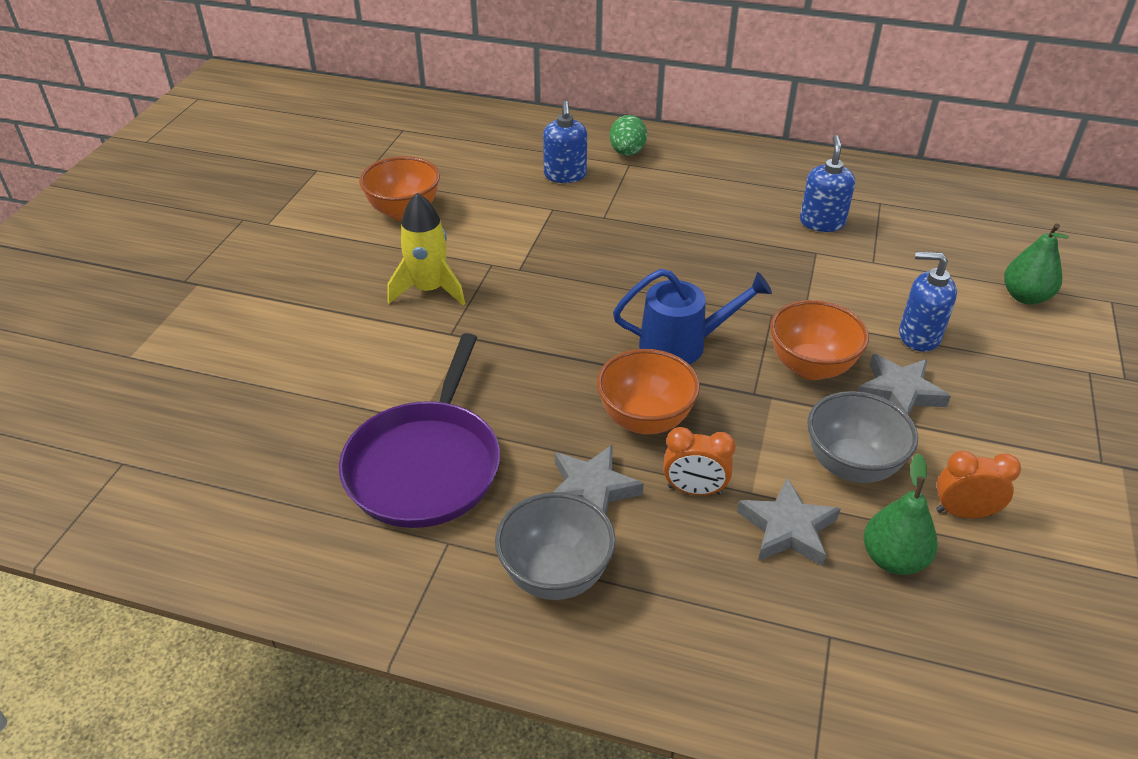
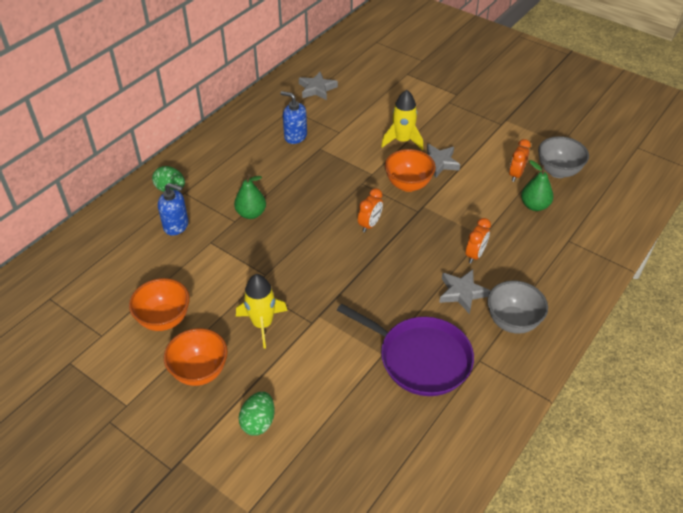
camera: 70 degrees left, 5 degrees up
(265, 329) = (258, 422): none -> green egg
(645, 420) = (421, 257): orange bowl -> orange bowl (200, 371)
(683, 344) = (370, 224): blue watering can -> orange clock
(787, 528) = (508, 231): grey star -> grey star (317, 89)
(851, 466) = (478, 197): grey bowl -> grey bowl (558, 171)
(918, 336) = (402, 141): blue soap dispenser -> yellow rocket
(1025, 297) = (391, 96): green pear -> green pear (251, 213)

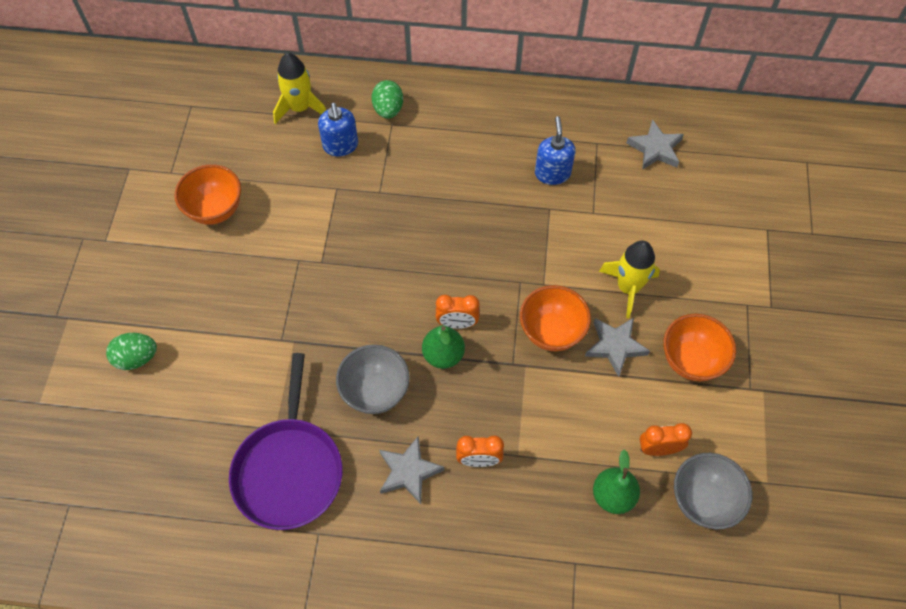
camera: 60 degrees right, 15 degrees up
(200, 371) = (170, 276): orange bowl -> orange bowl (691, 360)
(251, 213) = (400, 200): green pear -> green pear (443, 355)
(262, 324) = (255, 296): yellow rocket -> yellow rocket (300, 108)
(512, 322) = (395, 547): grey bowl -> grey bowl (375, 391)

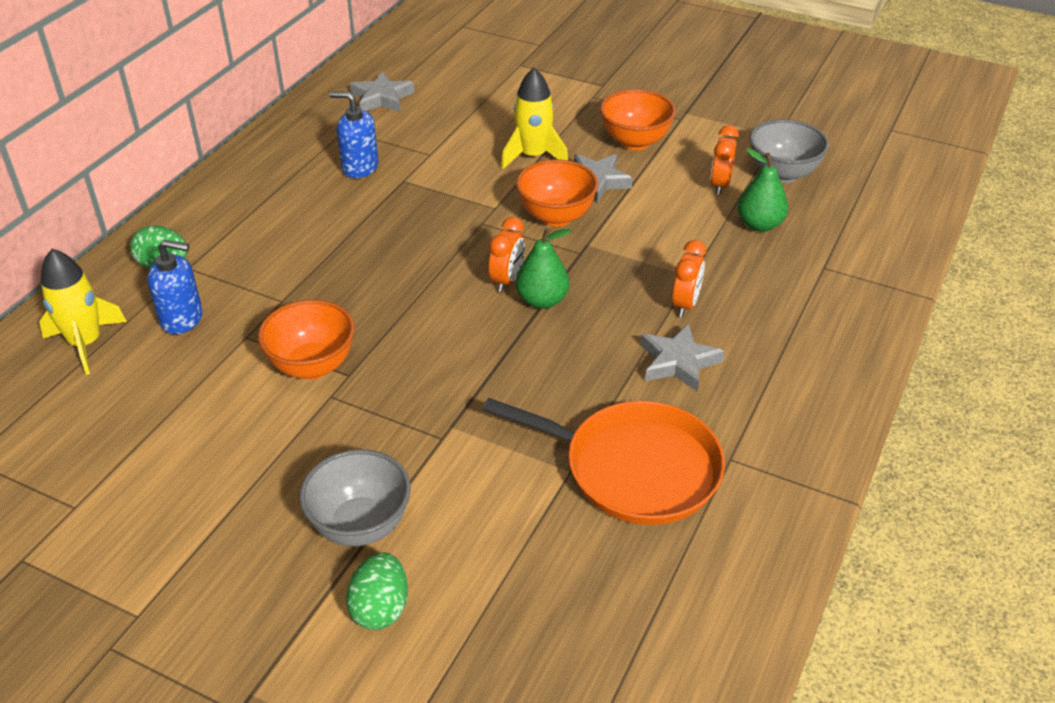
camera: 70 degrees left, 20 degrees down
(215, 210) = (184, 466): orange bowl -> orange bowl (312, 366)
(289, 469) = (634, 468): purple pan -> orange pan
(375, 391) = (562, 366): grey bowl -> grey bowl (360, 526)

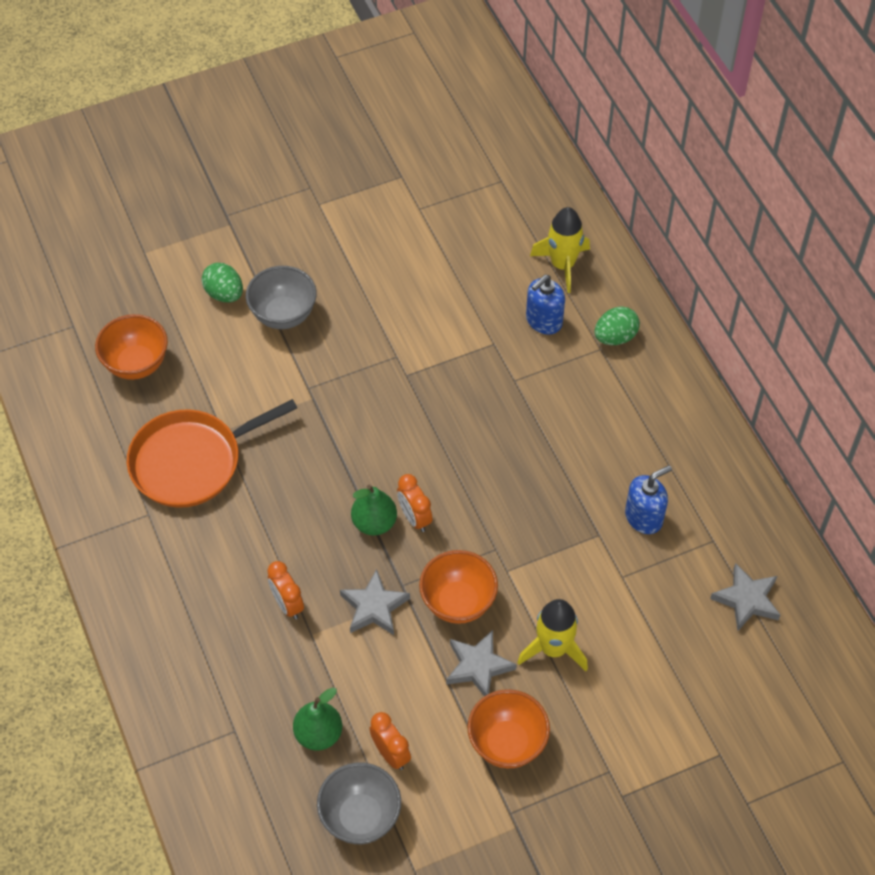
camera: 130 degrees right, 15 degrees up
(312, 366) = (432, 362): orange bowl -> orange bowl (136, 364)
(678, 362) = (243, 554): grey star -> grey star (374, 607)

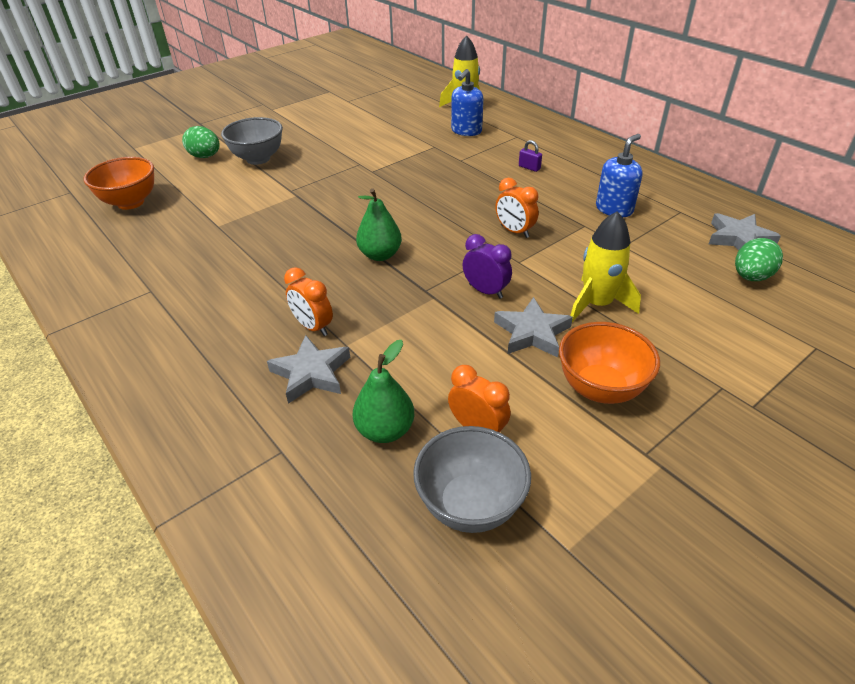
camera: 15 degrees left, 15 degrees down
(191, 461) = (191, 249): orange pan -> none
(374, 607) = (404, 311): grey star -> grey star (311, 373)
(414, 518) = (416, 245): orange clock -> orange clock (514, 231)
(458, 602) = (485, 291): orange bowl -> purple clock
(586, 417) = (529, 167): none -> purple padlock
(615, 337) = (524, 130): green egg -> green egg (751, 277)

